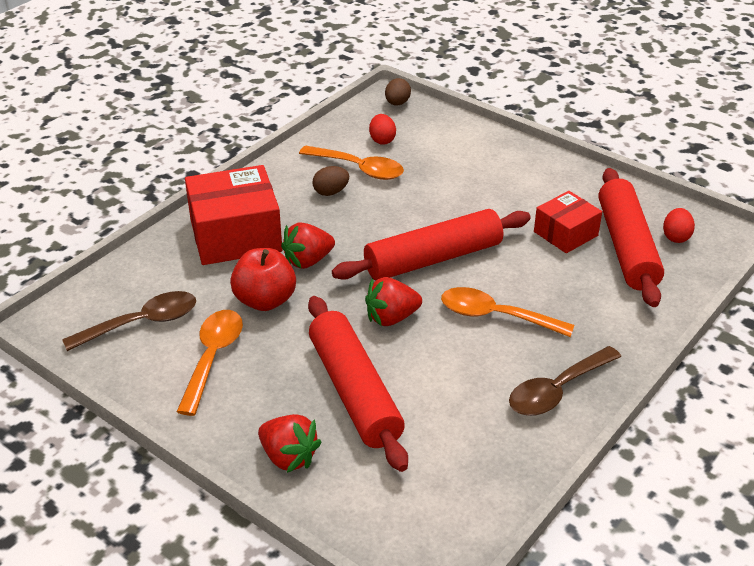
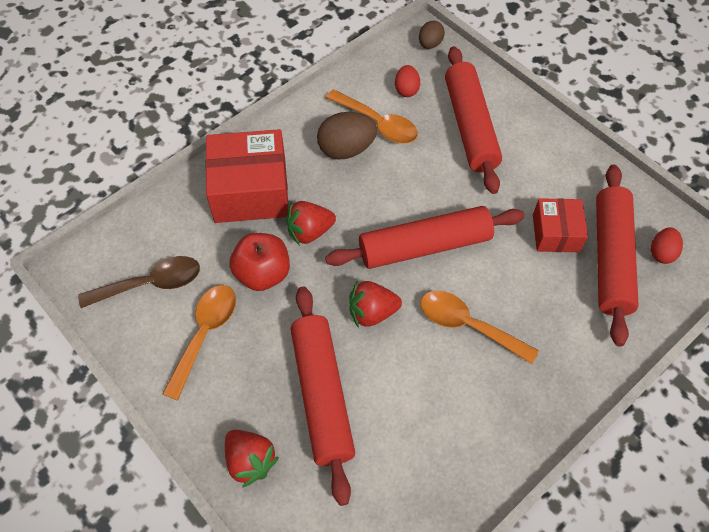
camera: 10 degrees right, 20 degrees up
(331, 192) = (346, 149): brown egg -> brown egg, size x1.68
(455, 161) = (470, 126): none -> red rolling pin
(557, 390) = (506, 424): brown spoon -> none
(565, 233) = (555, 233): red box -> red box turned 60 degrees counterclockwise

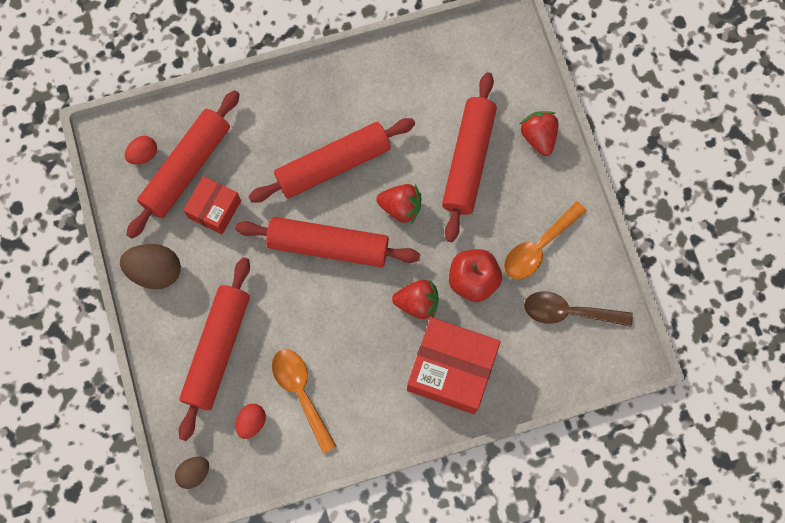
camera: 155 degrees left, 15 degrees up
(346, 149) = (345, 376): brown egg -> brown egg (156, 271)
(468, 325) = (333, 165): orange spoon -> red rolling pin

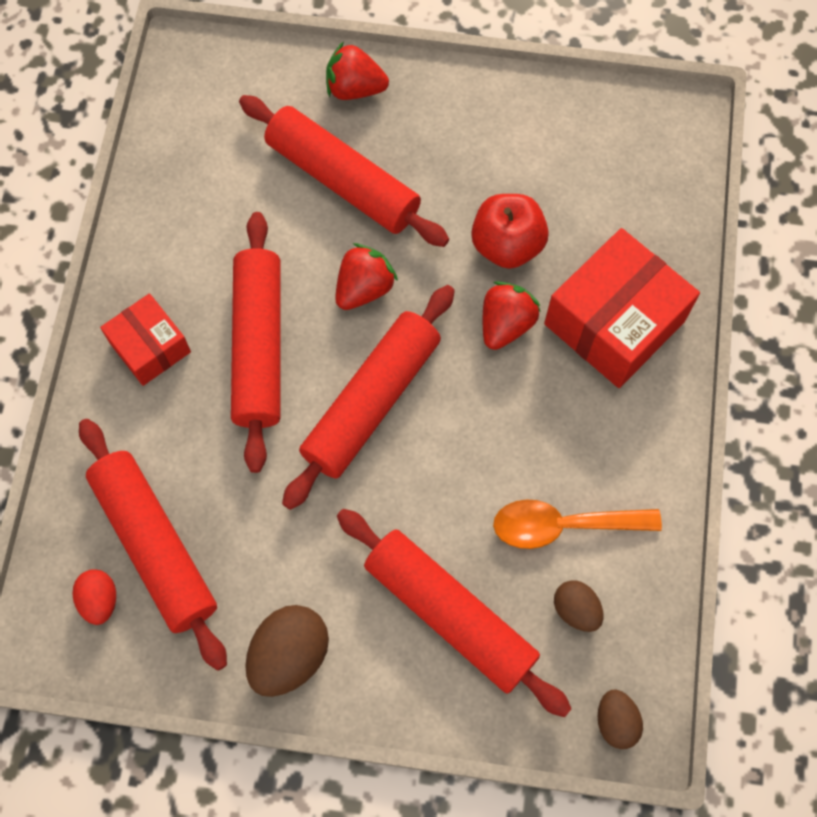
camera: 65 degrees left, 5 degrees down
(215, 209) = (238, 532): red box -> red box (150, 347)
(252, 422) = (576, 610): red egg -> brown egg
(538, 247) = (500, 152): orange spoon -> none
(568, 312) = (600, 156): brown spoon -> none

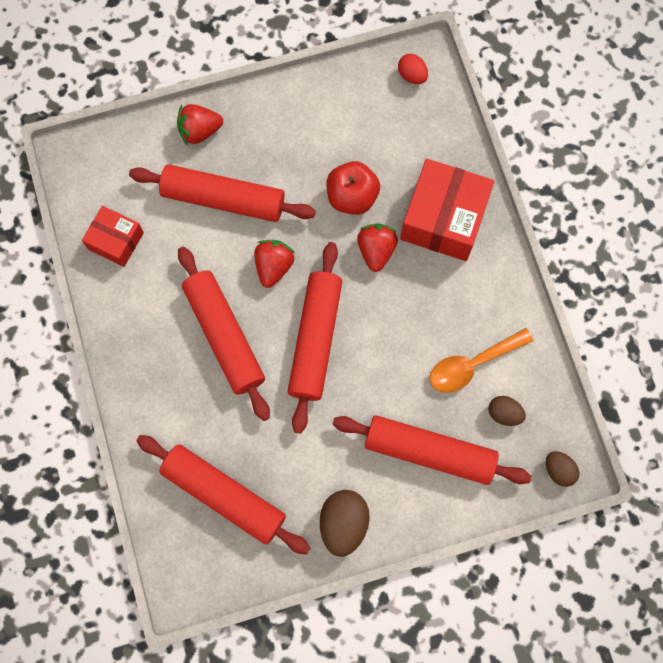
camera: 25 degrees left, 5 degrees up
(100, 600) = (206, 546): red egg -> red egg (412, 75)
(150, 347) = (153, 368): red box -> red box (116, 241)

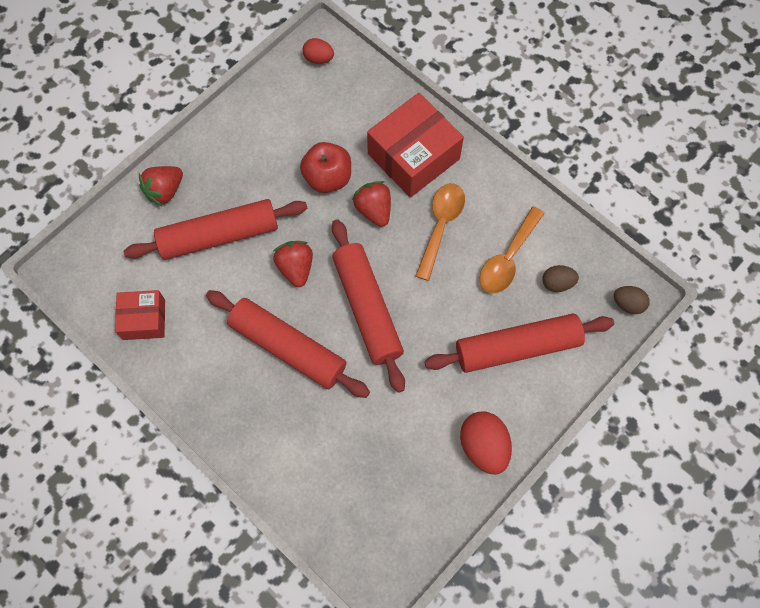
camera: 30 degrees left, 5 degrees down
(224, 495) = (368, 481): red rolling pin -> none
(343, 524) = (483, 446): brown egg -> red egg
(429, 299) = (440, 226): none -> orange spoon
(444, 219) = (413, 156): red box -> red box turned 60 degrees clockwise

